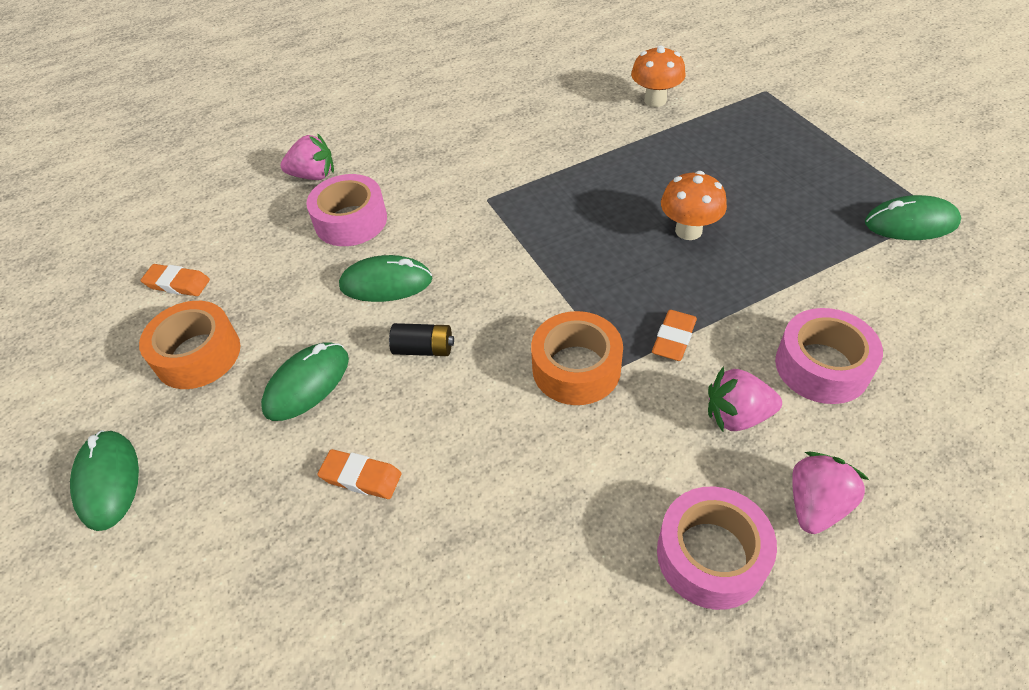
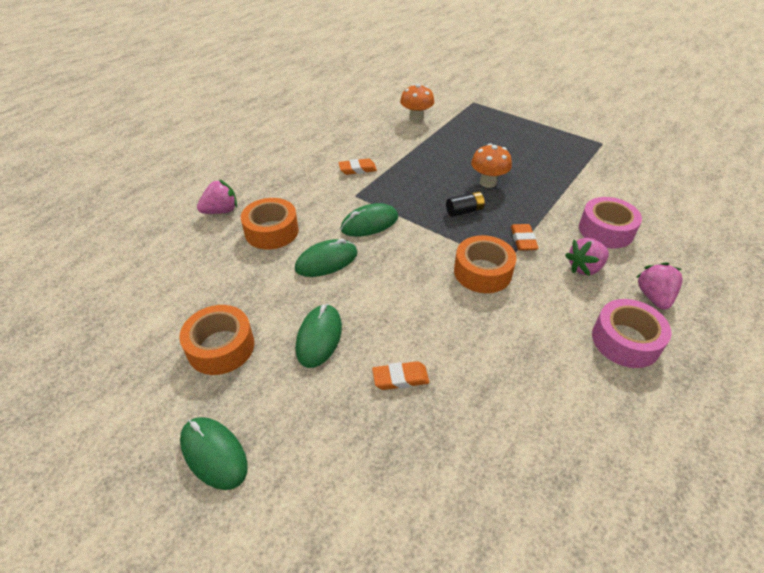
camera: 30 degrees left, 5 degrees down
(177, 283) = (166, 307): orange eraser -> orange eraser (357, 169)
(351, 221) = (271, 231): pink tape -> orange tape
(424, 349) = (382, 291): black battery -> black battery (464, 211)
(910, 223) = (594, 151): green mouse -> green mouse (369, 223)

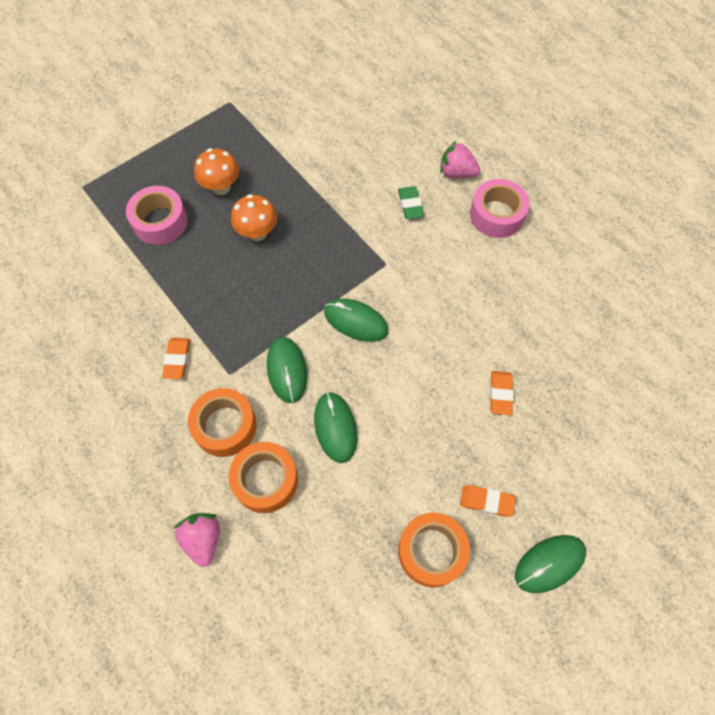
camera: 75 degrees left, 20 degrees up
(319, 337) = (440, 454): green mouse -> green mouse (356, 321)
(416, 119) = (91, 263): orange mushroom -> orange mushroom (221, 187)
(464, 211) = (298, 272): black battery -> none
(482, 272) = (392, 287): orange tape -> orange tape (225, 426)
(523, 240) = (359, 237): orange eraser -> orange eraser (486, 501)
(584, 268) = (410, 205): pink strawberry -> green eraser
(606, 230) = (367, 166): pink tape -> pink tape (160, 222)

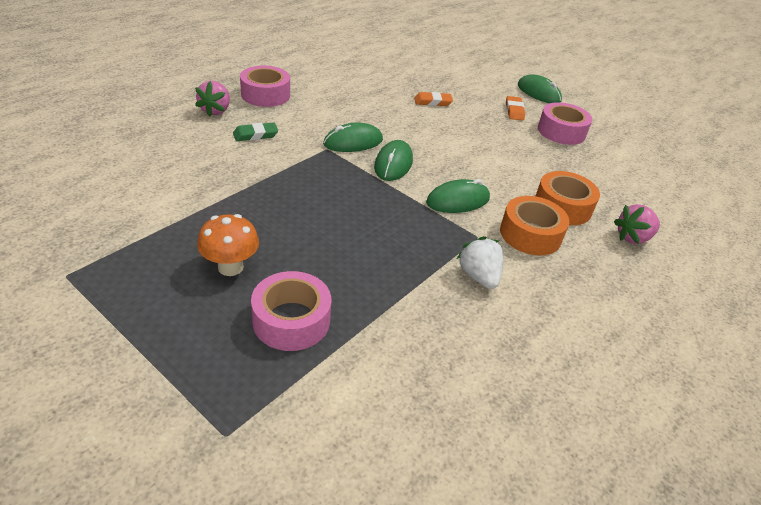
camera: 105 degrees left, 25 degrees down
(177, 359) = (478, 276): orange eraser -> white strawberry
(257, 233) = (300, 230): orange mushroom -> none
(335, 427) = (497, 172): green mouse -> green mouse (353, 142)
(431, 551) = (561, 132): orange tape -> pink tape

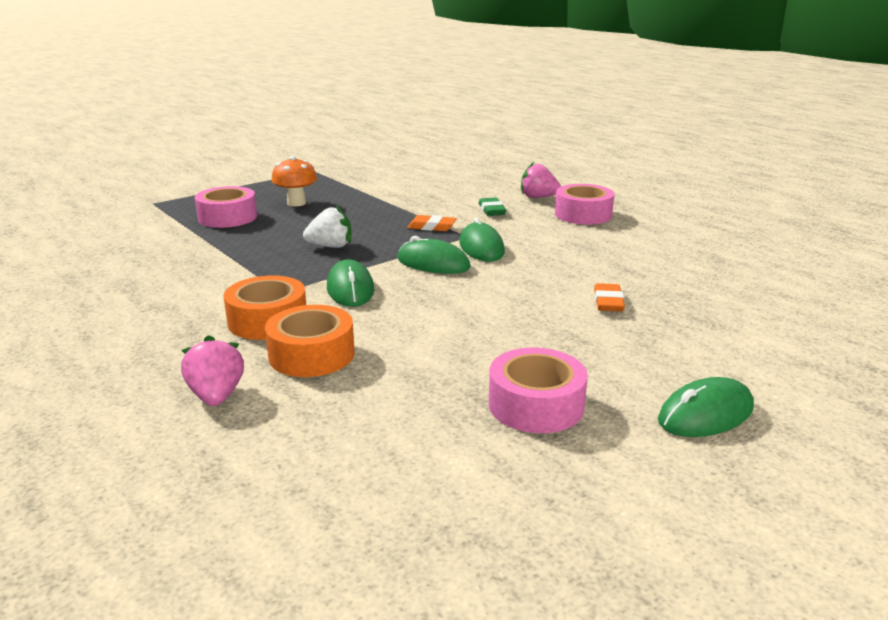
camera: 105 degrees right, 15 degrees down
(478, 276) = (221, 283): white strawberry -> white strawberry (330, 246)
(514, 111) = (606, 369): orange eraser -> orange eraser (431, 227)

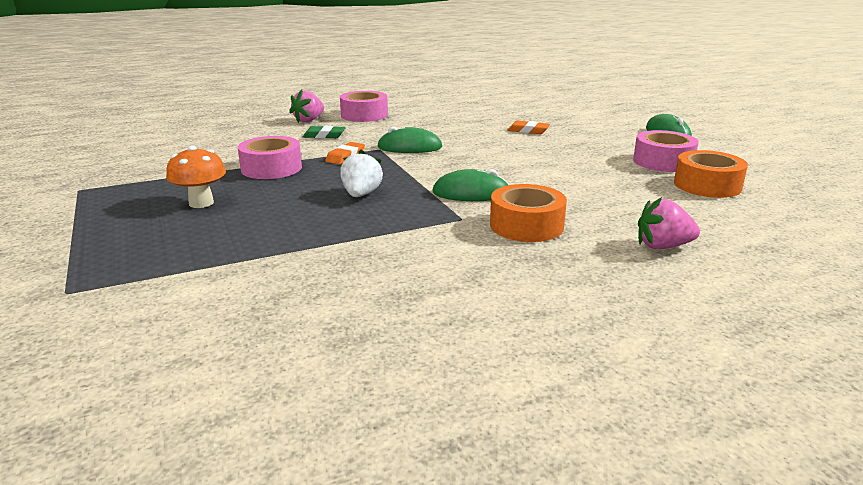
camera: 75 degrees left, 0 degrees up
(227, 217) = (208, 240): pink tape -> pink tape (271, 168)
(311, 354) = (594, 212): orange tape -> orange tape (707, 185)
(433, 263) = (432, 163): green mouse -> none

